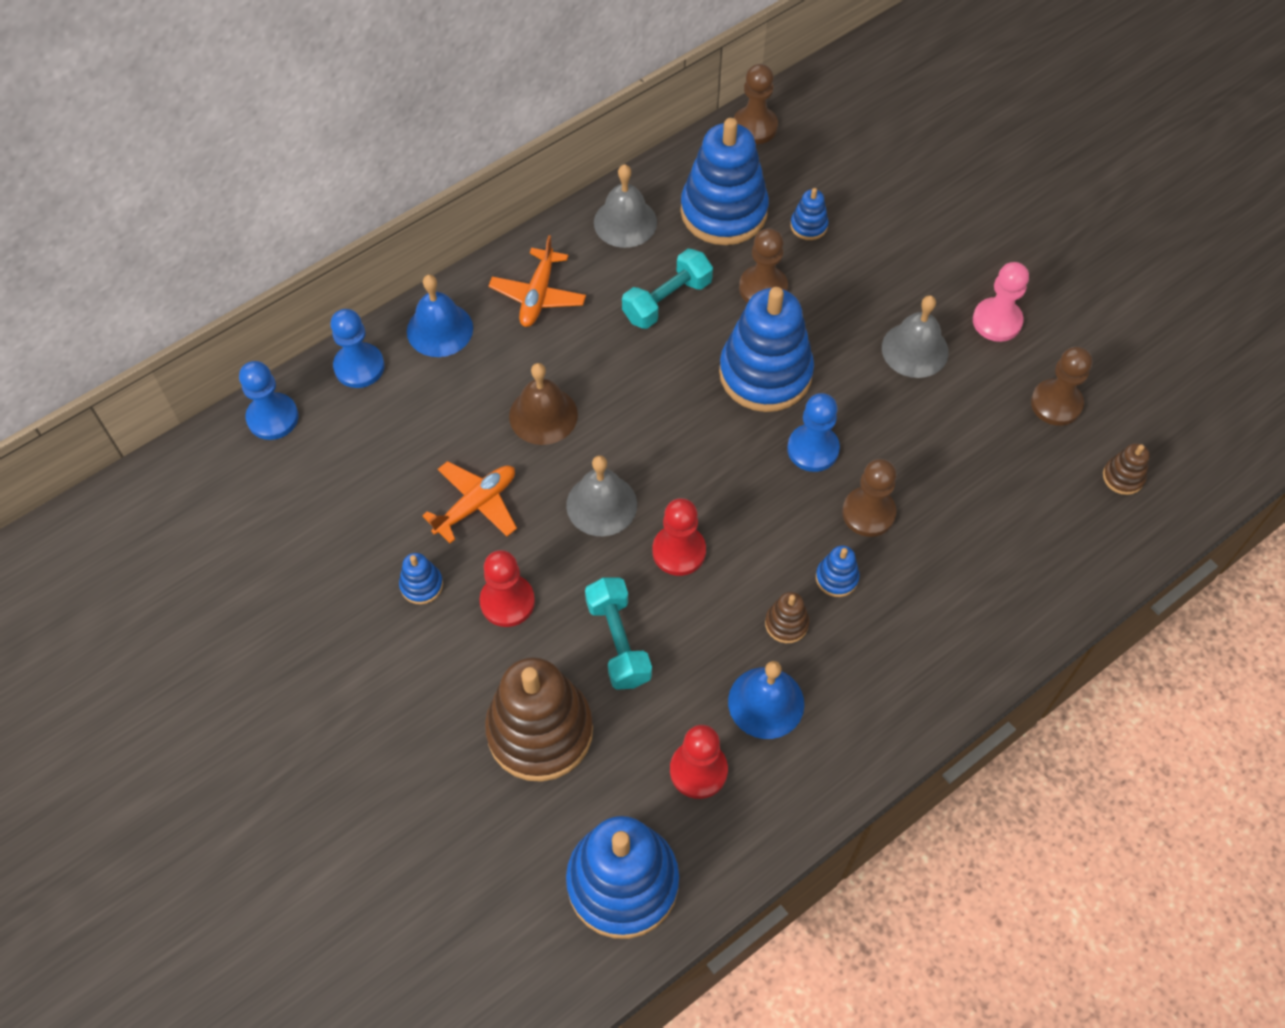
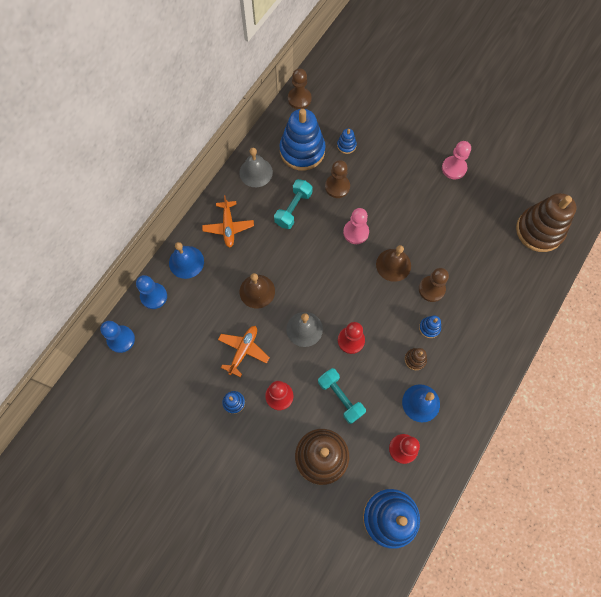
camera: 20 degrees left, 10 degrees up
(765, 373) = (356, 232): blue stacking toy -> pink pawn
(813, 449) = (393, 265): blue pawn -> brown bell
(915, 349) = (421, 196): grey bell -> none
(1056, 404) = (496, 203): brown pawn -> none
(1123, 477) = (539, 230): brown stacking toy -> brown stacking toy, size x2.34

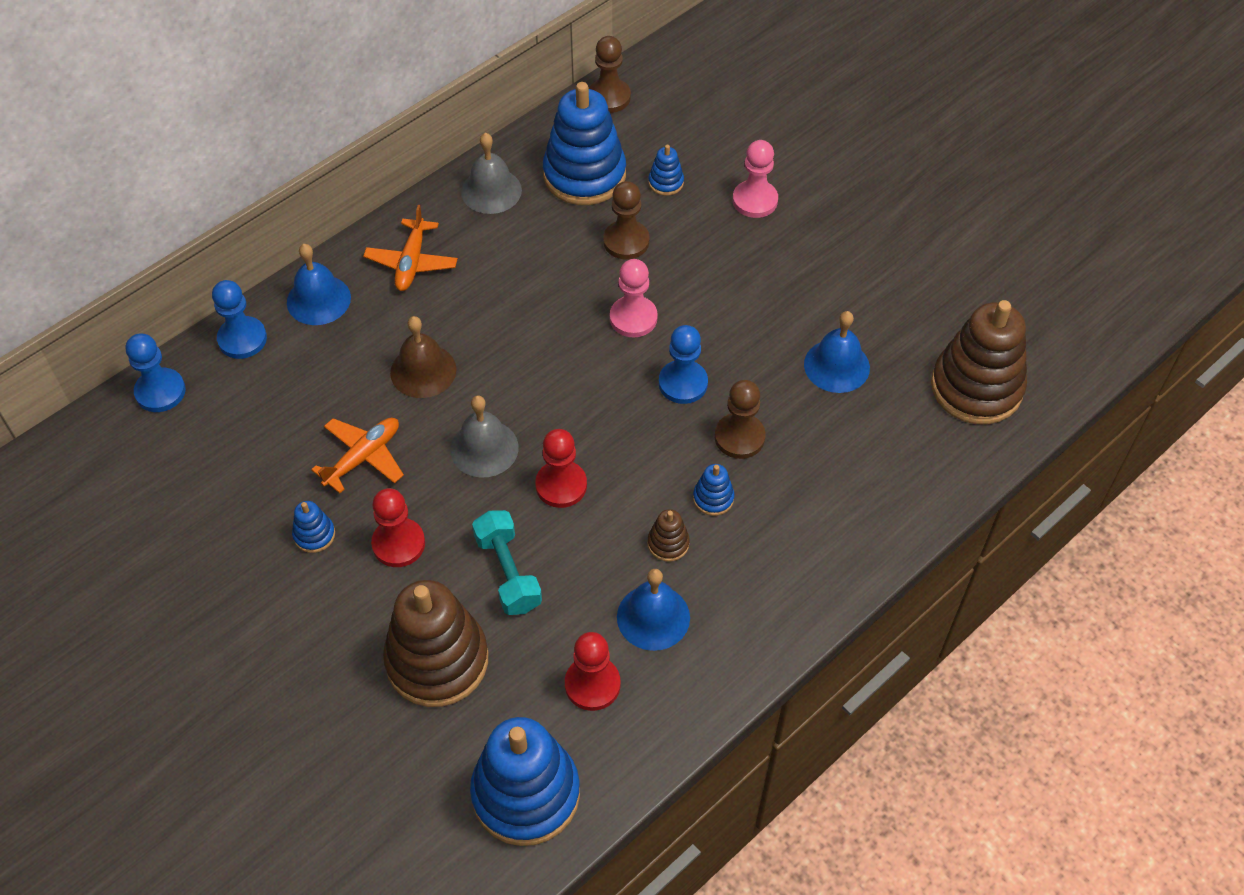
camera: 15 degrees right, 15 degrees down
(293, 209) = (535, 259): turquoise dumbbell -> none
(393, 265) = (683, 383): brown bell -> blue pawn
(454, 168) = (848, 256): pink pawn -> pink pawn (755, 200)
(467, 235) = (836, 366): none -> blue bell

